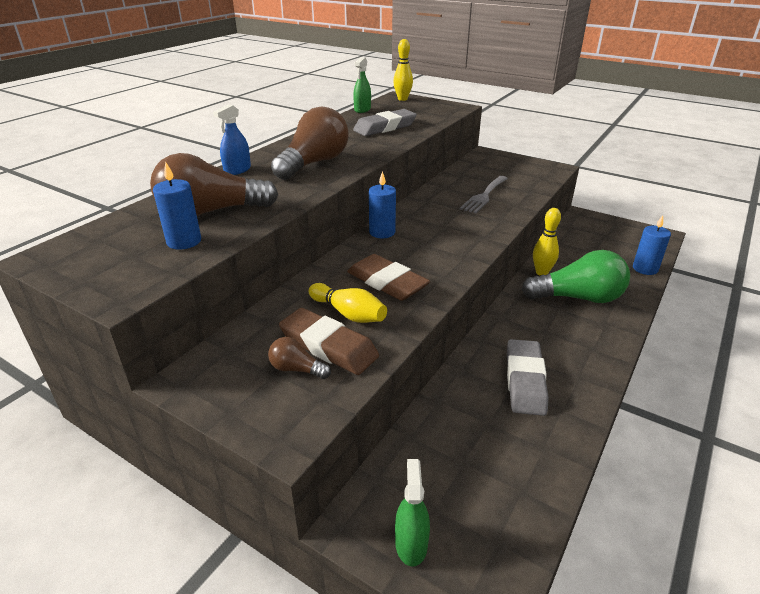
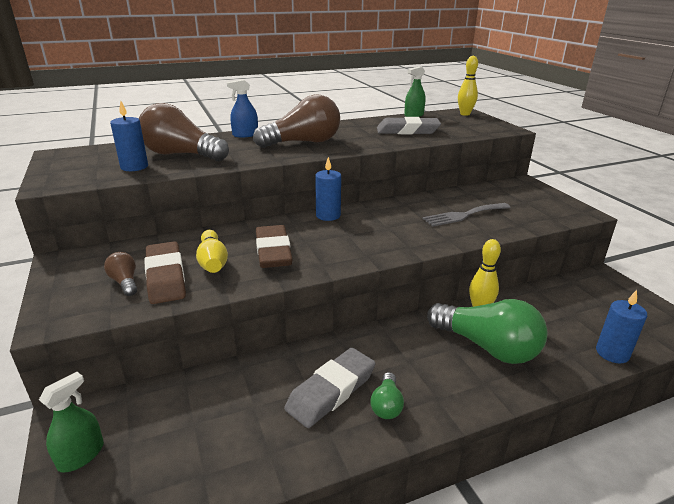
camera: 35 degrees right, 5 degrees down
(570, 370) = (386, 405): none -> green light bulb

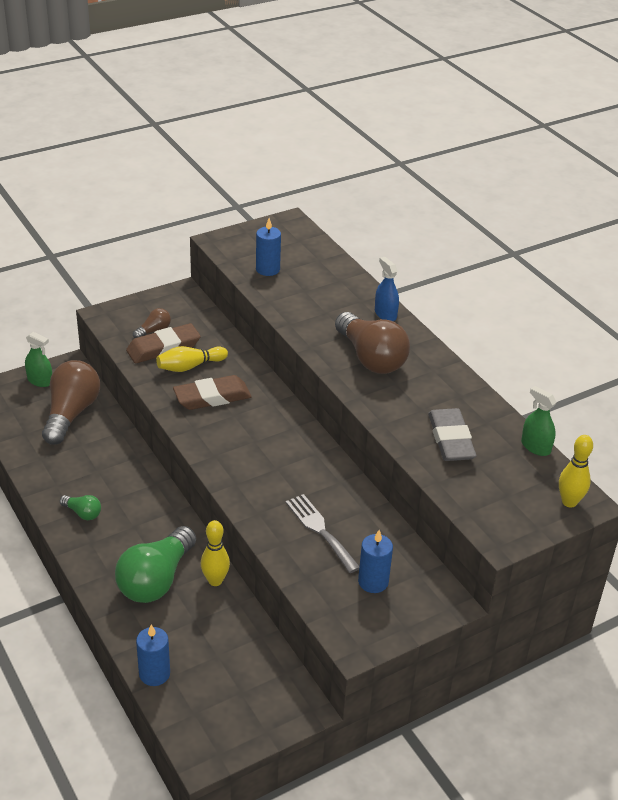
camera: 80 degrees right, 10 degrees up
(181, 155) = (307, 287): brown light bulb -> brown light bulb (71, 413)
(328, 215) = (294, 424): blue candle -> blue candle (373, 582)
(331, 391) = (96, 482): grey eraser -> none
(386, 405) = (83, 513): green light bulb -> green light bulb turned 150 degrees counterclockwise

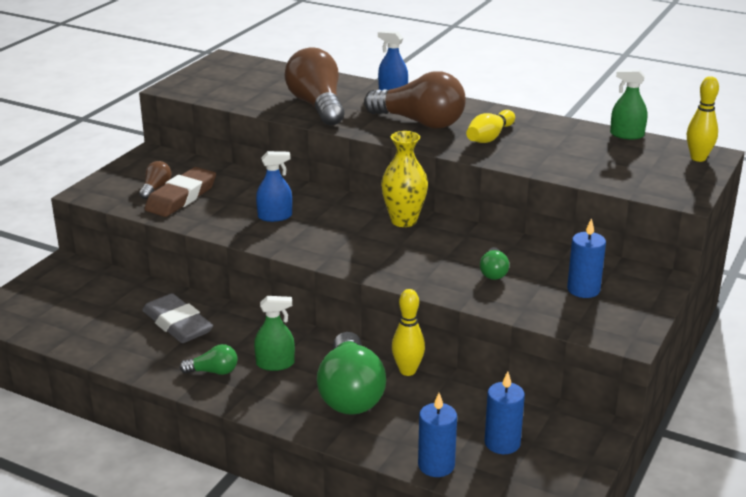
camera: 30 degrees left, 10 degrees down
(40, 381) = (43, 286): green spray bottle -> green spray bottle (275, 364)
(71, 413) = (109, 300): brown light bulb -> brown light bulb (317, 106)
(190, 366) = (225, 202): yellow bowling pin -> yellow bowling pin (489, 137)
(212, 397) = (275, 216): brown eraser -> blue spray bottle
(267, 269) = (247, 93): blue candle -> blue candle (502, 443)
(304, 445) = (404, 221): none -> yellow vase
(320, 530) = (493, 272): grey fork -> green light bulb
(450, 439) = (557, 151): grey eraser -> grey eraser (177, 324)

